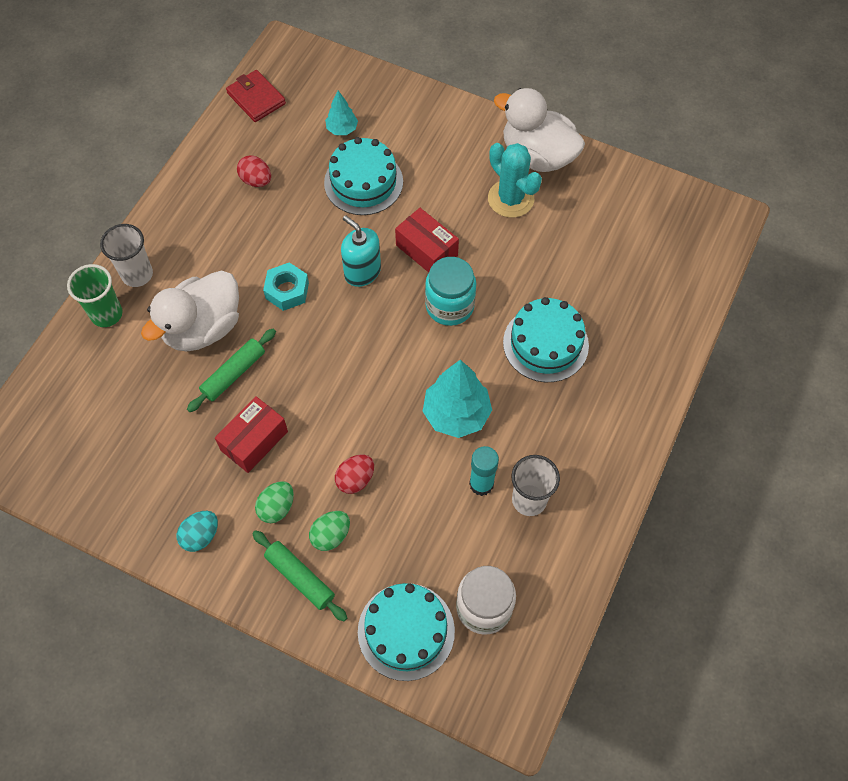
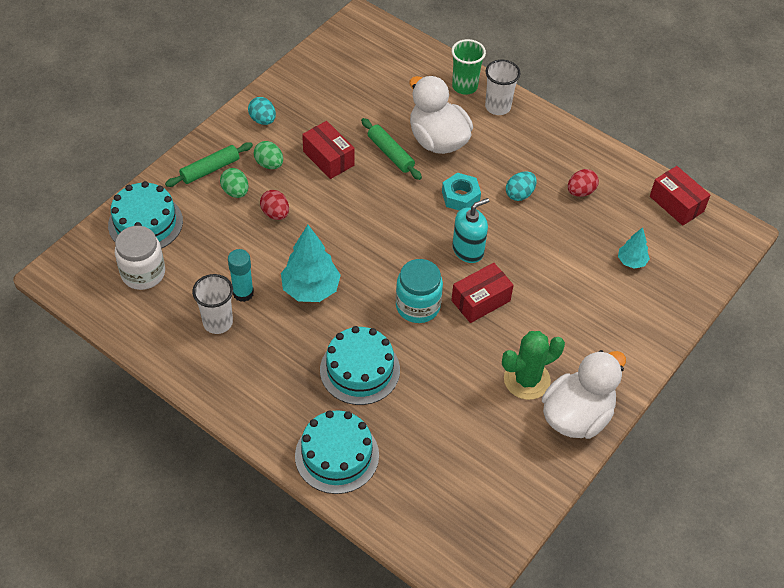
camera: 100 degrees right, 10 degrees down
(256, 98) = (676, 204): red wallet -> red box
(271, 235) = (519, 194): none -> turquoise egg
(363, 182) = (566, 267): turquoise cake -> turquoise cake (337, 455)
(511, 199) = (527, 380): turquoise cactus -> green cactus

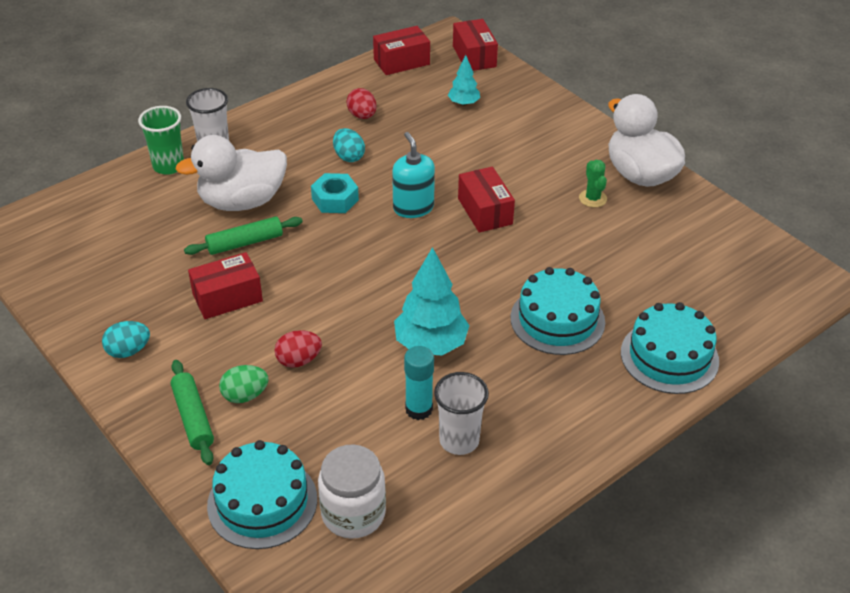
camera: 75 degrees left, 10 degrees down
(269, 164) = (211, 355): green egg -> none
(417, 306) = (480, 259): turquoise jar -> none
(527, 380) = (592, 198): green cactus -> green cactus, size x0.57
(713, 258) = (474, 56): none -> red box

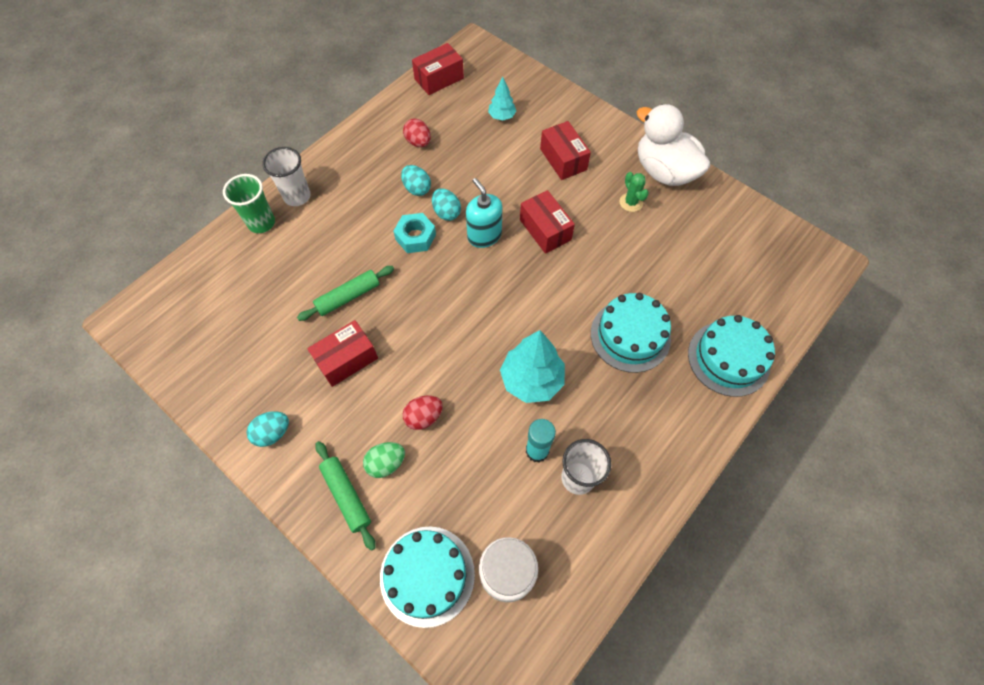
camera: 10 degrees left, 20 degrees up
(242, 201) = (335, 252): white duck -> none
(376, 182) = (446, 212): none -> turquoise egg
(474, 56) = (499, 64): red box -> red box (563, 159)

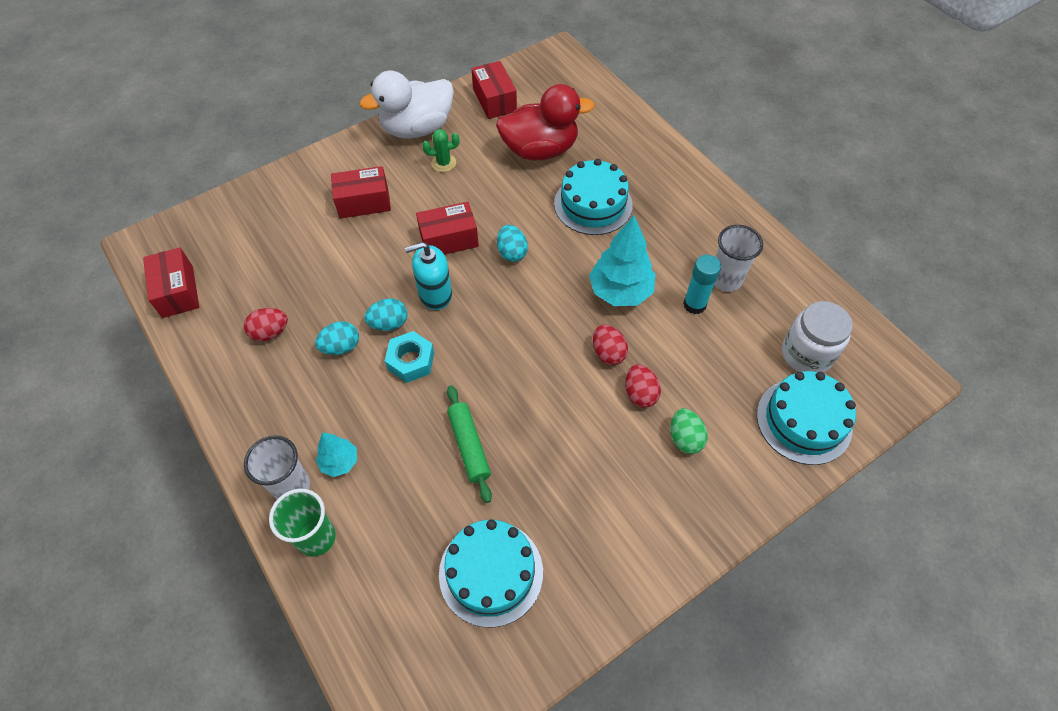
camera: 75 degrees left, 5 degrees down
(273, 433) = (627, 553): turquoise egg -> turquoise egg (512, 252)
(346, 359) = (552, 460): red box -> red box (494, 100)
(346, 496) = (714, 483): green rolling pin -> none
(460, 382) = (608, 353): none -> red egg
(502, 116) = (274, 242): turquoise tree -> turquoise tree (340, 462)
(682, 275) = (540, 150): none -> red duck
(728, 358) = (634, 144): turquoise cake -> turquoise cake (491, 572)

